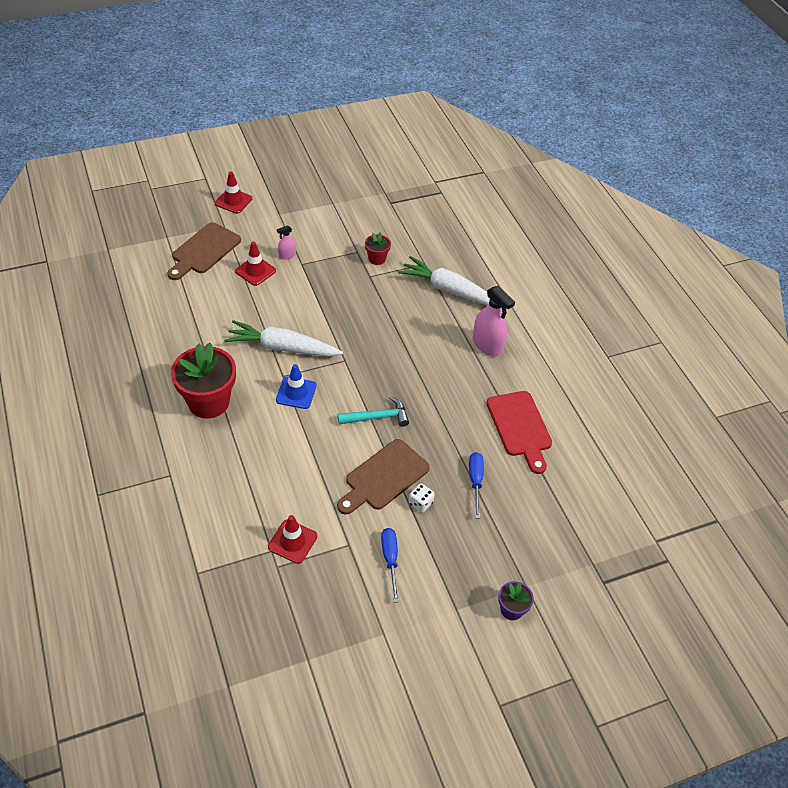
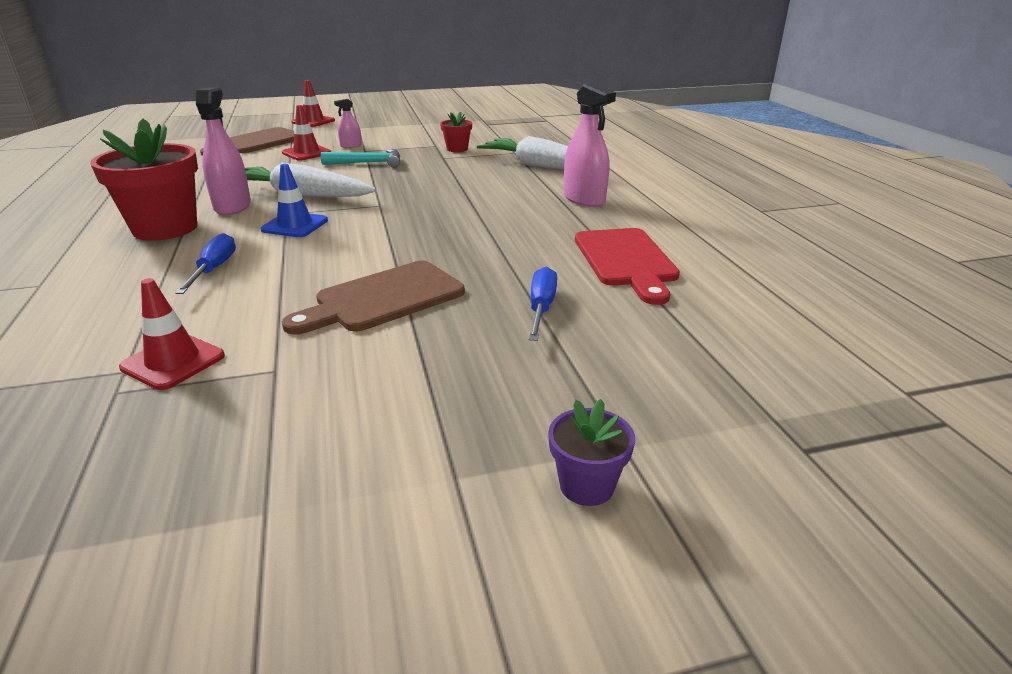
camera: 10 degrees right, 20 degrees down
(239, 368) = (232, 206): none -> pink spray bottle
(377, 417) = (402, 246): turquoise hammer -> turquoise hammer (368, 163)
(390, 560) = (344, 393): blue screwdriver -> blue screwdriver (214, 269)
(420, 503) = (435, 327): white dice -> none

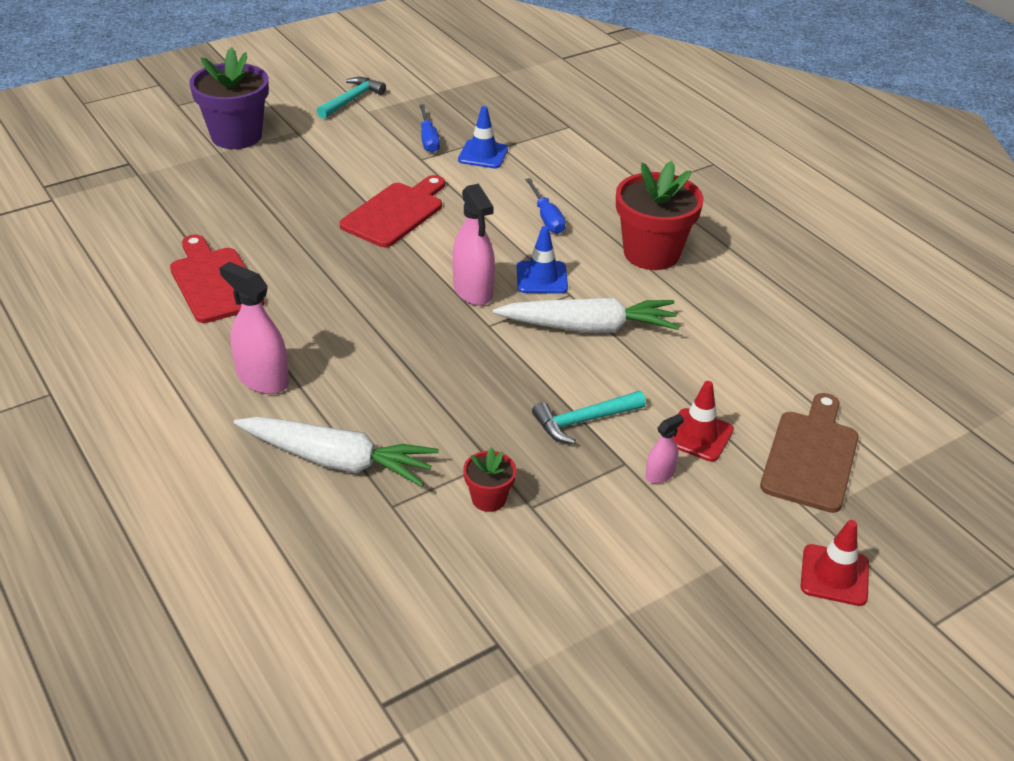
camera: 160 degrees right, 10 degrees up
(173, 362) = (483, 154): red traffic cone -> blue traffic cone
(232, 206) = (635, 295): pink spray bottle -> pink spray bottle (473, 290)
(271, 565) = (352, 100): none -> turquoise hammer
(383, 298) = (395, 213): brown cutting board -> red cutting board
(541, 308) = (278, 222): blue screwdriver -> blue screwdriver (428, 139)
(586, 485) = (236, 136): purple flower pot -> purple flower pot, size x2.06

